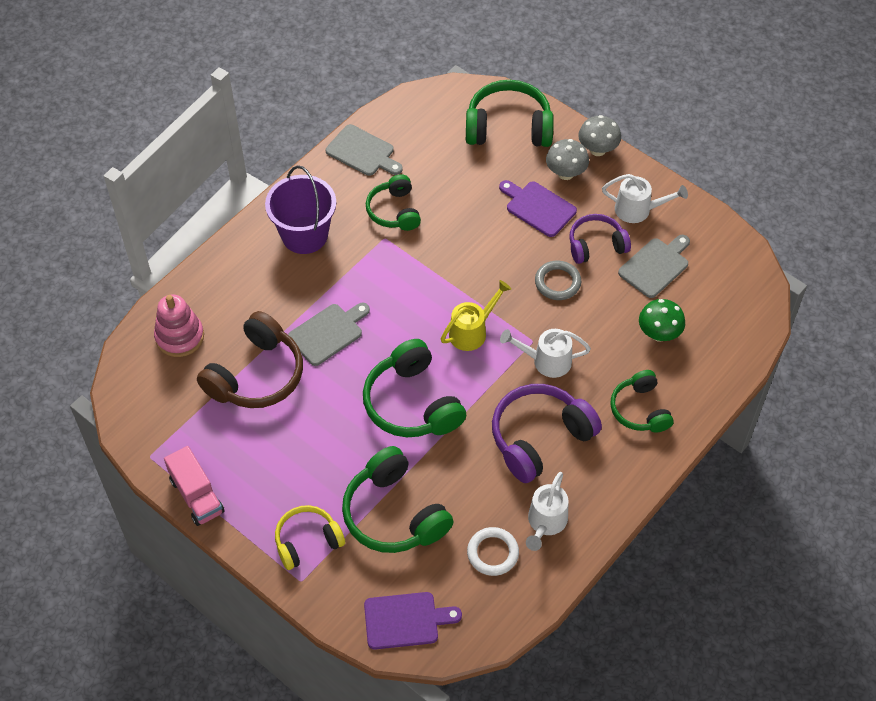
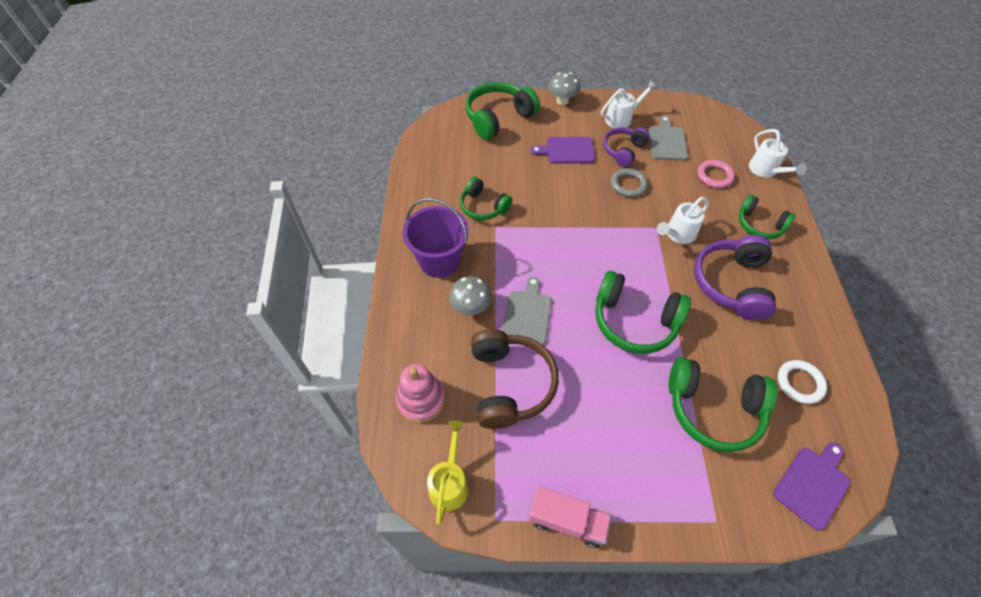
camera: 40 degrees left, 0 degrees up
(307, 541) = (684, 484): yellow headphones -> none
(363, 152) = (423, 184): grey cutting board -> none
(472, 331) = (615, 247): yellow watering can -> yellow watering can (450, 482)
(545, 523) = (801, 336): white watering can -> white watering can (766, 171)
(565, 173) = (560, 123): grey mushroom -> grey mushroom (471, 307)
(659, 334) = (714, 176): green mushroom -> pink ring

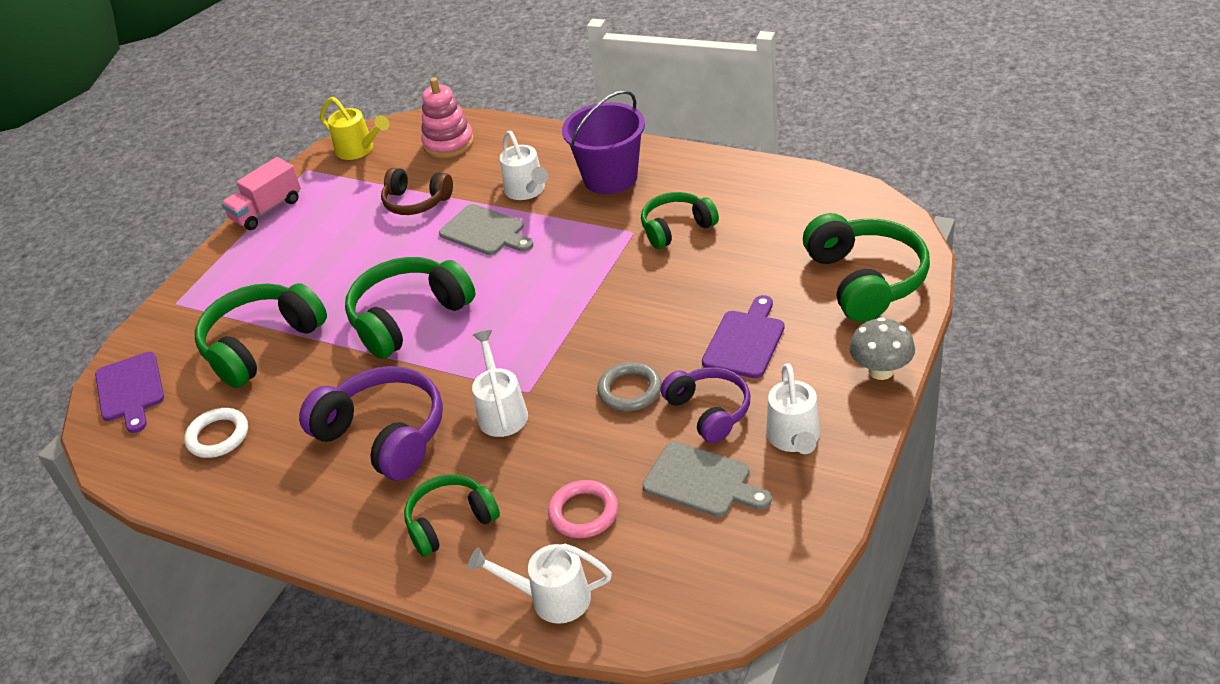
camera: 120 degrees right, 15 degrees down
(471, 307) = (527, 191): grey mushroom -> white watering can
(509, 384) = (416, 202): brown headphones -> brown headphones, size x0.63

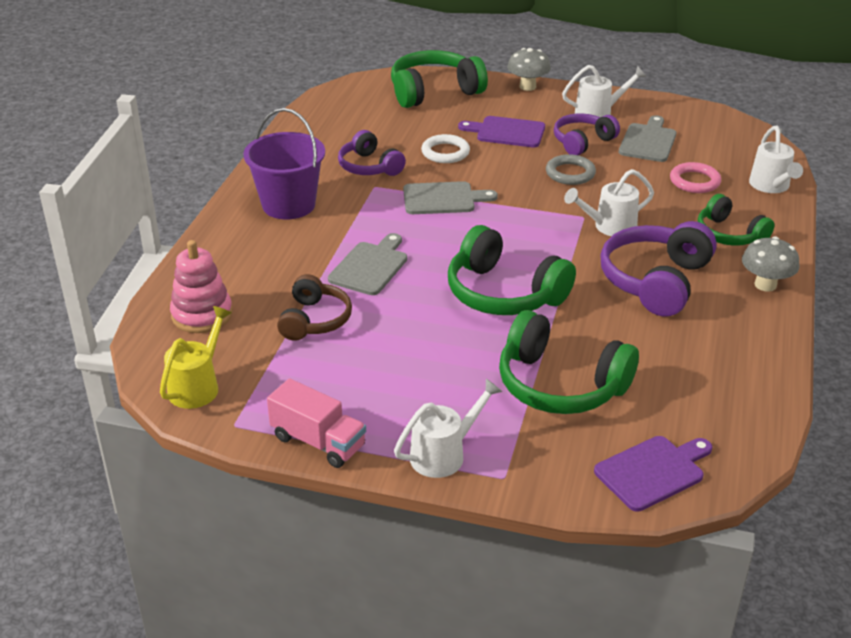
camera: 105 degrees left, 5 degrees down
(218, 436) = (693, 382): white ring -> white ring (445, 152)
(340, 533) = (765, 285): none -> grey mushroom
(527, 191) = (304, 249): white watering can -> white watering can (444, 454)
(596, 281) = (443, 199): none -> grey cutting board
(676, 228) = (369, 167): green headphones -> purple headphones

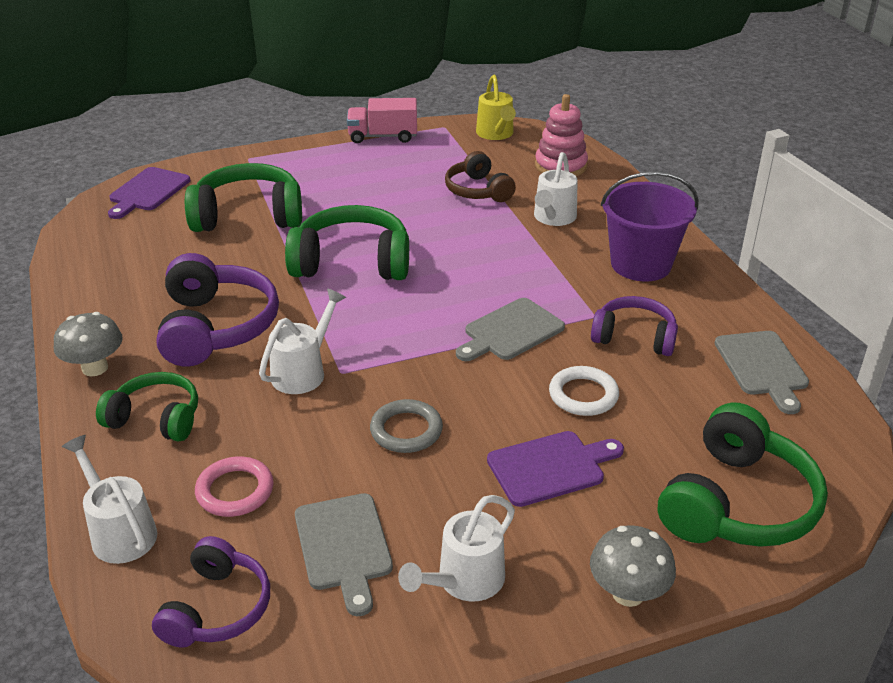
camera: 145 degrees right, 0 degrees up
(370, 266) = (490, 241): grey cutting board -> grey cutting board (762, 367)
(444, 454) = (297, 156): white watering can -> white watering can (553, 218)
(582, 142) = (435, 497): purple headphones -> purple headphones (217, 608)

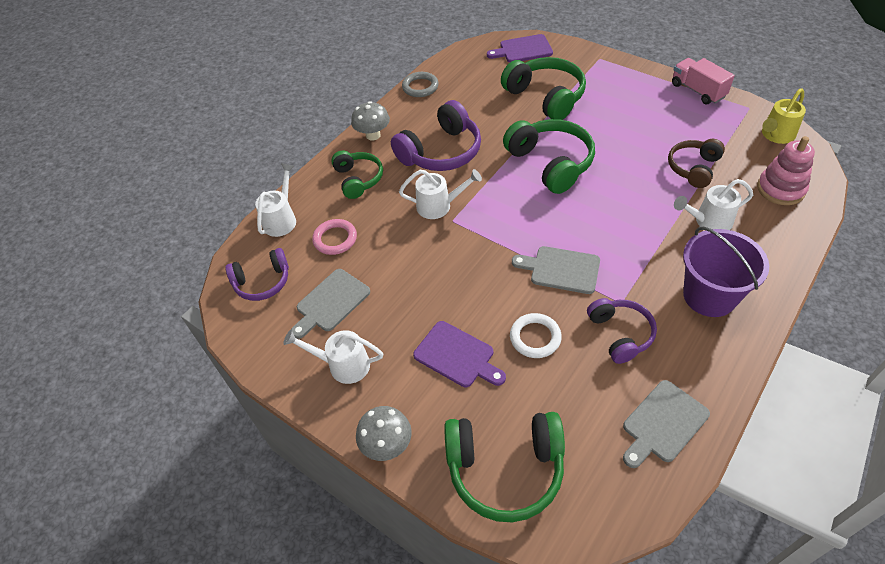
camera: 60 degrees right, 15 degrees up
(406, 430) = (431, 275): grey ring -> grey ring (420, 87)

